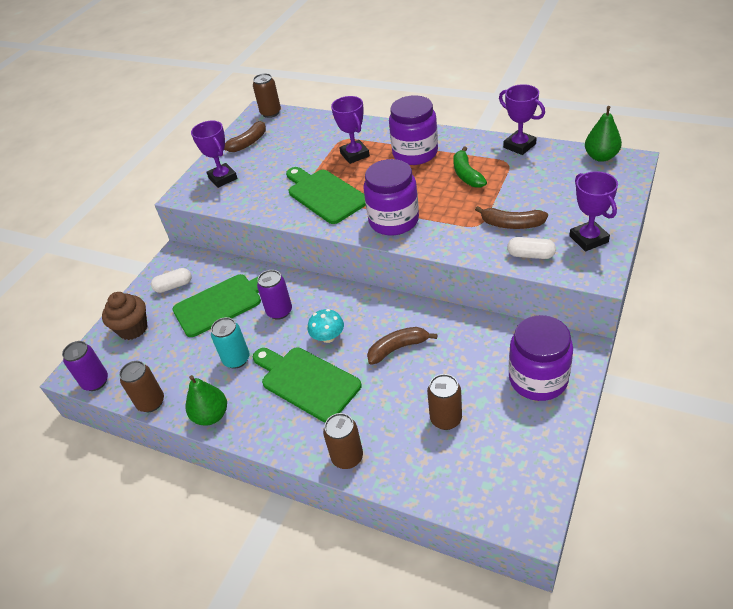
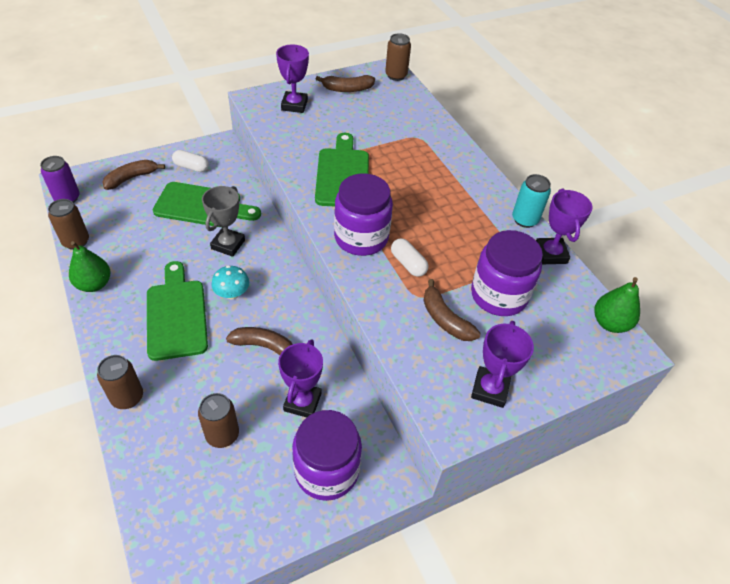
camera: 30 degrees right, 5 degrees up
(133, 328) = (131, 178): brown cupcake -> brown banana
(236, 359) = (158, 257): turquoise can -> turquoise can (524, 220)
(279, 311) = (228, 244): purple can -> grey trophy
(355, 155) = (408, 158): purple trophy -> purple trophy (302, 402)
(415, 153) = (455, 192): purple jar -> purple jar (498, 295)
(466, 174) = (470, 244): green banana -> none
(530, 255) = (422, 360): white capsule -> white capsule (408, 264)

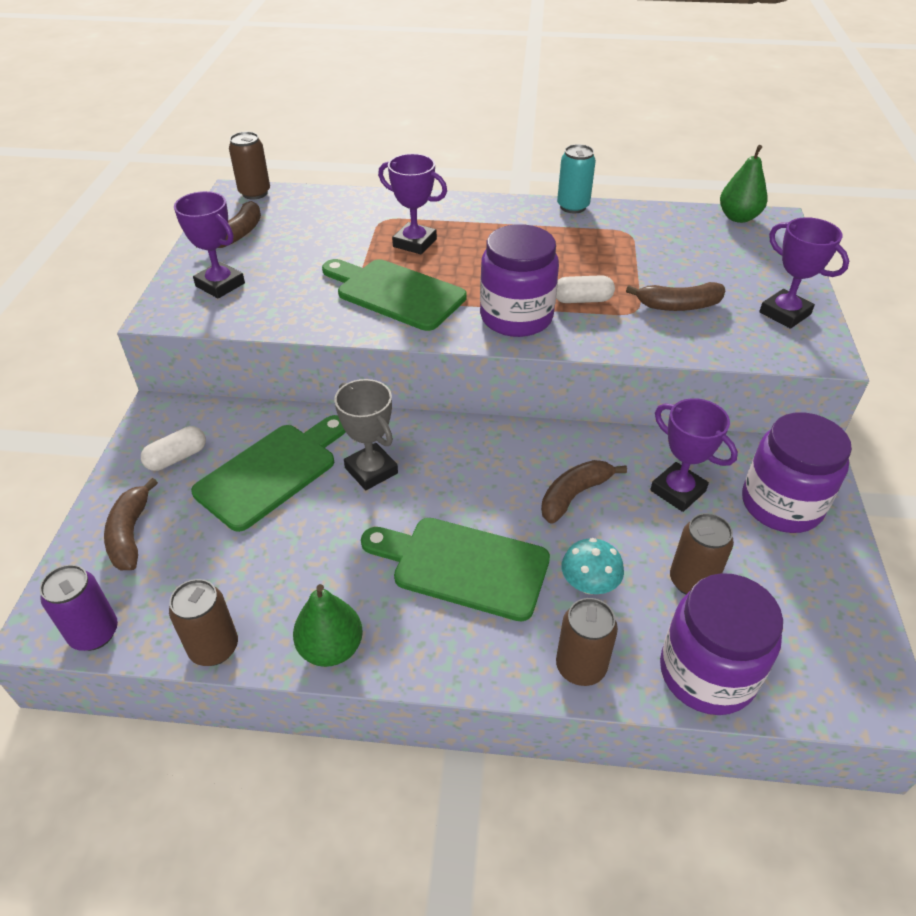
camera: 55 degrees left, 5 degrees down
(232, 293) = (464, 496): turquoise mushroom -> turquoise mushroom (589, 584)
(498, 295) = (666, 261): purple jar -> purple jar (707, 673)
(550, 254) = (631, 212): purple trophy -> purple trophy (414, 243)

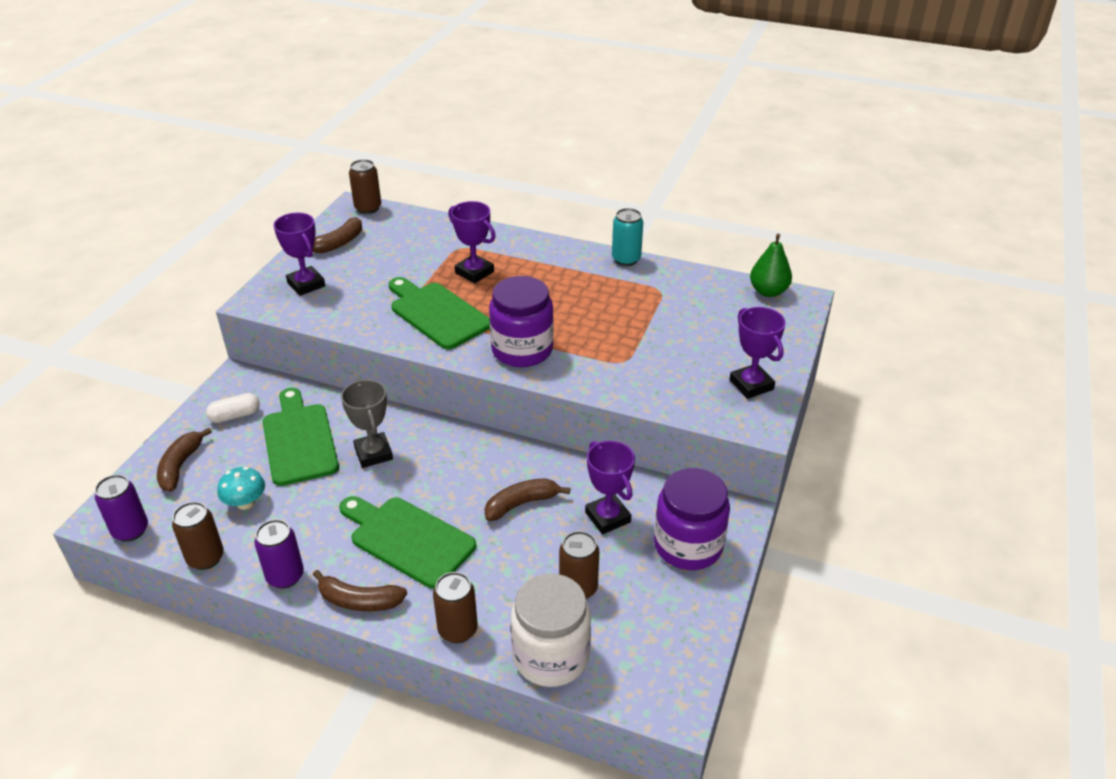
camera: 15 degrees right, 5 degrees down
(272, 472) = (299, 440): green cutting board -> green cutting board turned 75 degrees counterclockwise
(331, 648) = (285, 576): green pear -> purple can
(582, 300) = (585, 344): white capsule -> none
(589, 584) = (496, 573): turquoise mushroom -> turquoise mushroom (245, 503)
(678, 306) = (663, 363): brown banana -> brown banana (359, 600)
(707, 673) = (551, 656): purple jar -> white jar

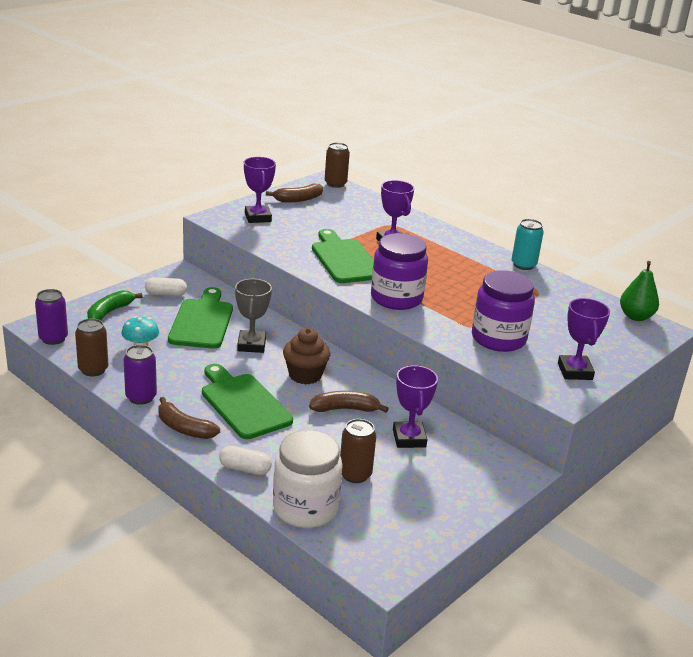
camera: 20 degrees right, 10 degrees down
(180, 466) = (109, 312): brown banana -> green banana
(455, 474) = (305, 375): none -> brown cupcake
(458, 630) = (245, 469): brown can -> white capsule
(688, 545) = (464, 477): purple jar -> purple jar (498, 338)

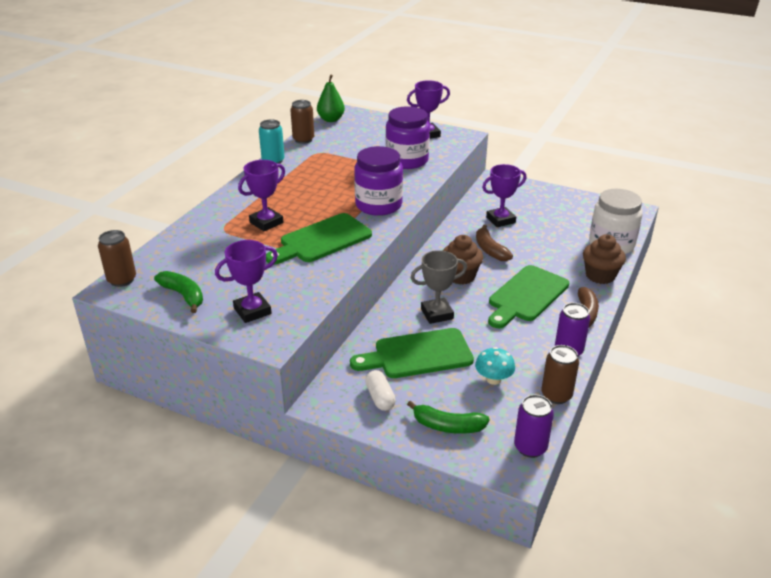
camera: 105 degrees left, 5 degrees up
(245, 469) = (600, 276): white capsule -> brown cupcake
(298, 199) = (183, 295): brown banana -> green banana
(355, 474) = (559, 233): brown can -> brown can (303, 140)

